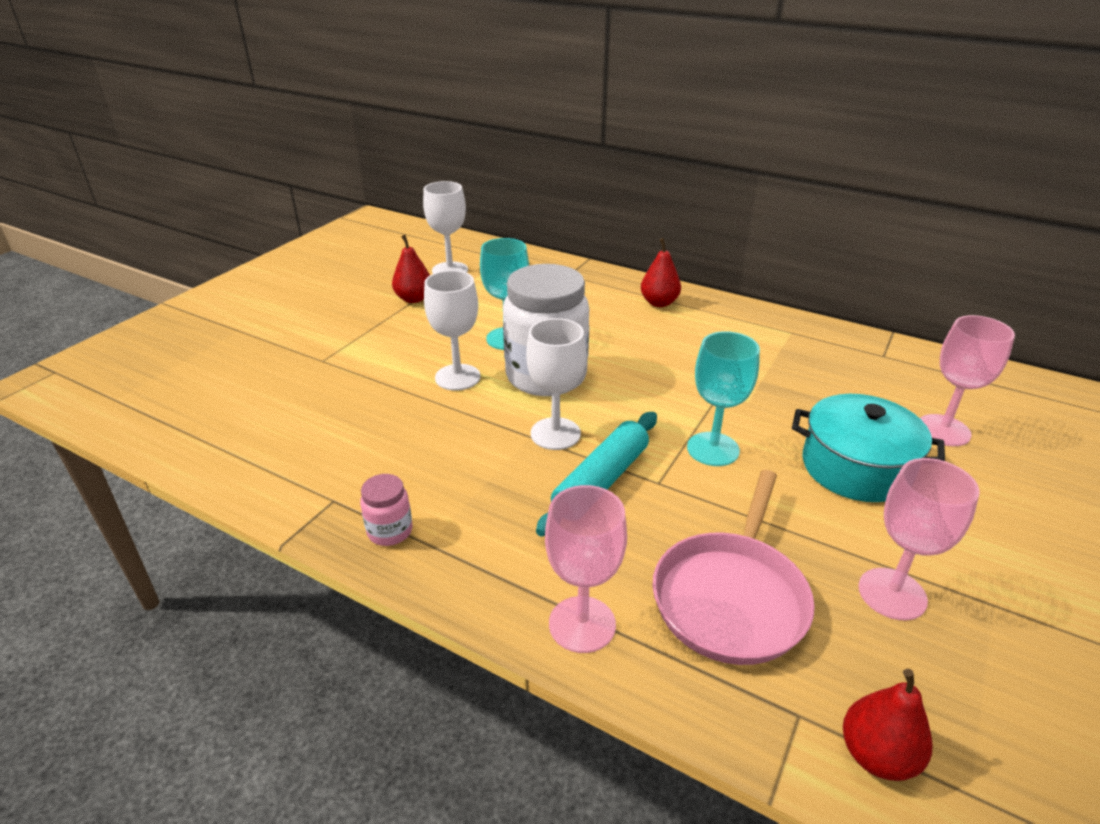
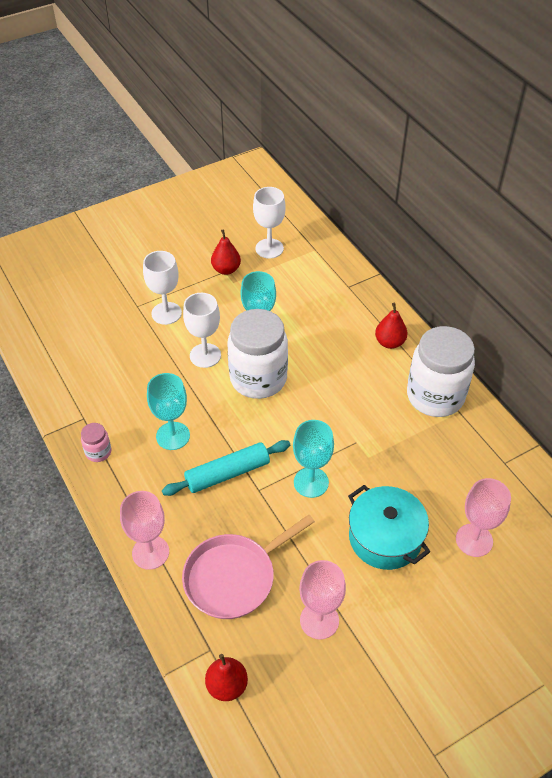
camera: 30 degrees right, 15 degrees up
(488, 470) = (173, 436): none -> turquoise goblet
(555, 434) = (229, 427): white goblet -> white goblet (166, 313)
(753, 328) = (435, 396): none -> white jar

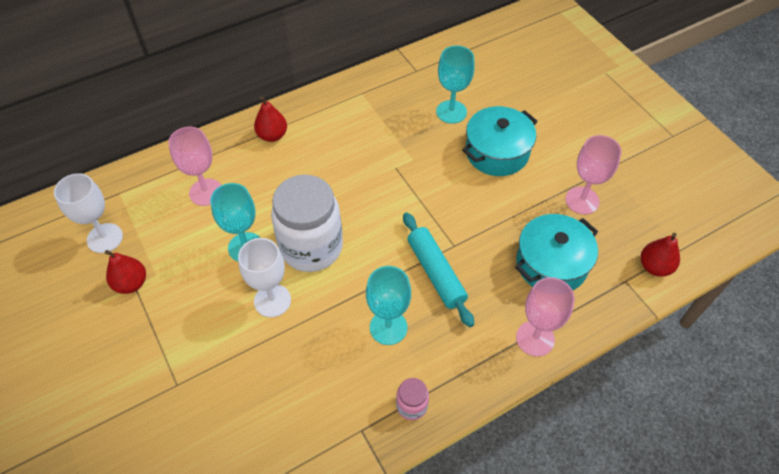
camera: 90 degrees left, 5 degrees up
(166, 313) = (196, 348): white goblet -> none
(234, 577) = (551, 264): pink pan -> turquoise pot
(311, 482) = (443, 203): turquoise goblet -> turquoise goblet (451, 112)
(435, 396) = (343, 107): white jar -> none
(474, 540) = (493, 97): pink goblet -> pink goblet (206, 192)

